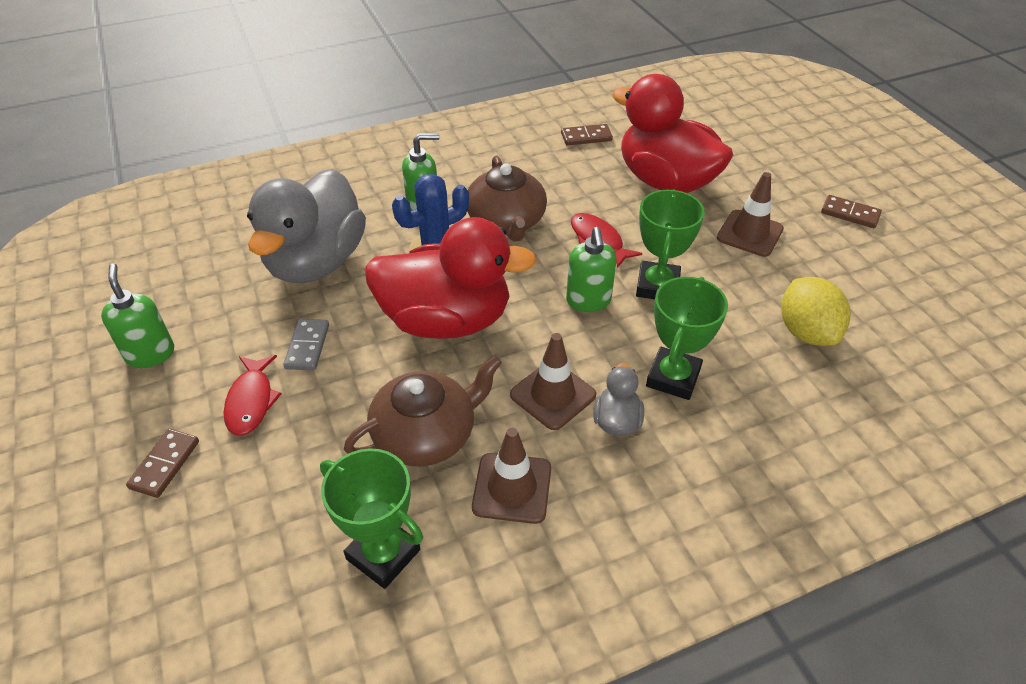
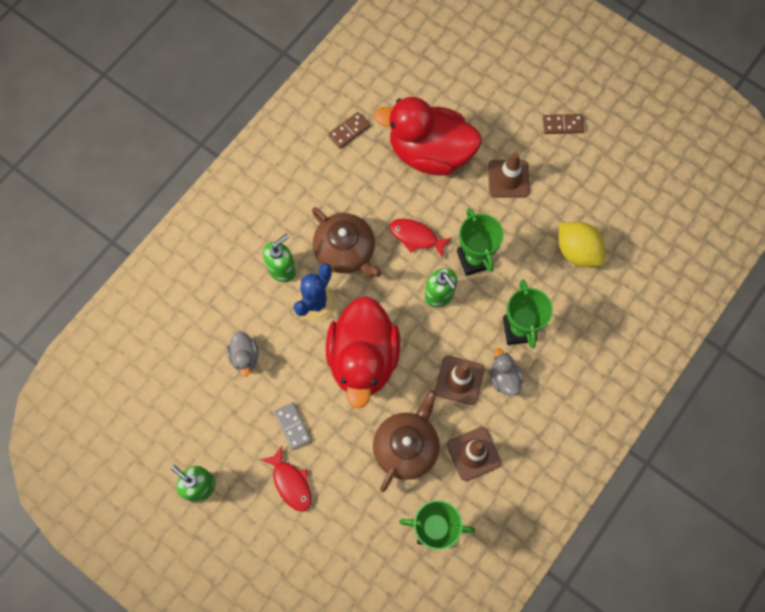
camera: 30 degrees left, 25 degrees up
(165, 465) = (277, 549): brown domino -> none
(316, 262) = (245, 357): grey duck -> grey duck, size x0.43
(446, 320) = (363, 359): red duck -> red duck turned 120 degrees clockwise

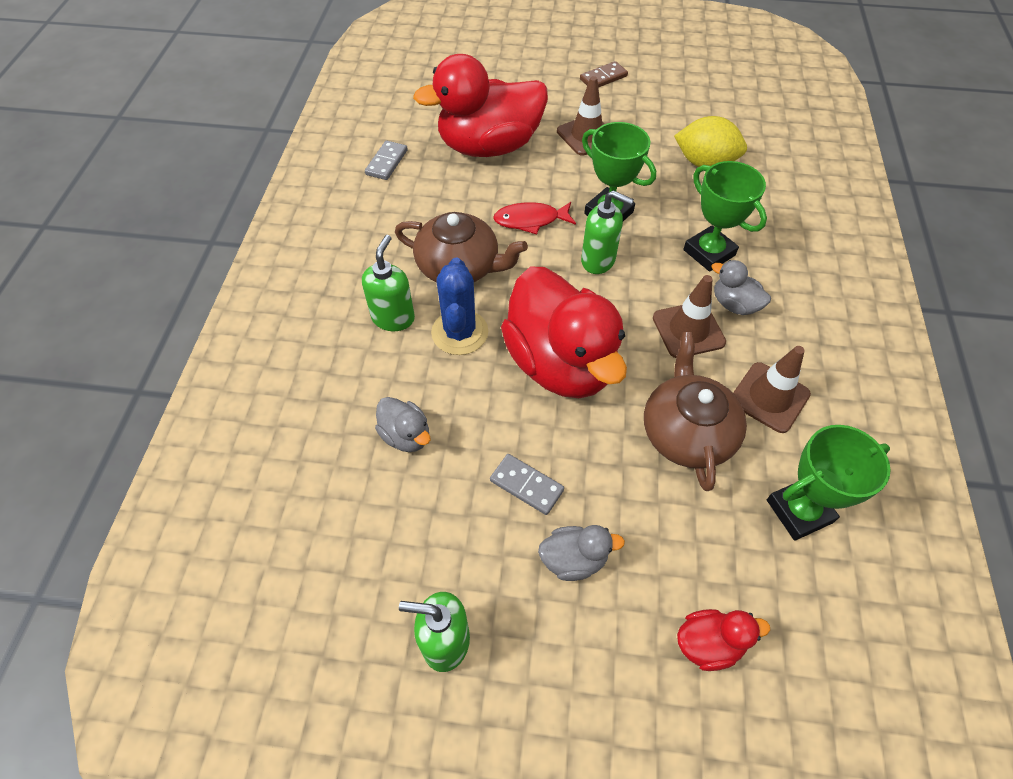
camera: 30 degrees left, 15 degrees down
(291, 483) = (574, 559): red fish -> grey duck
(329, 566) = (708, 644): none -> red duck
(349, 131) = (387, 162): brown domino -> grey domino

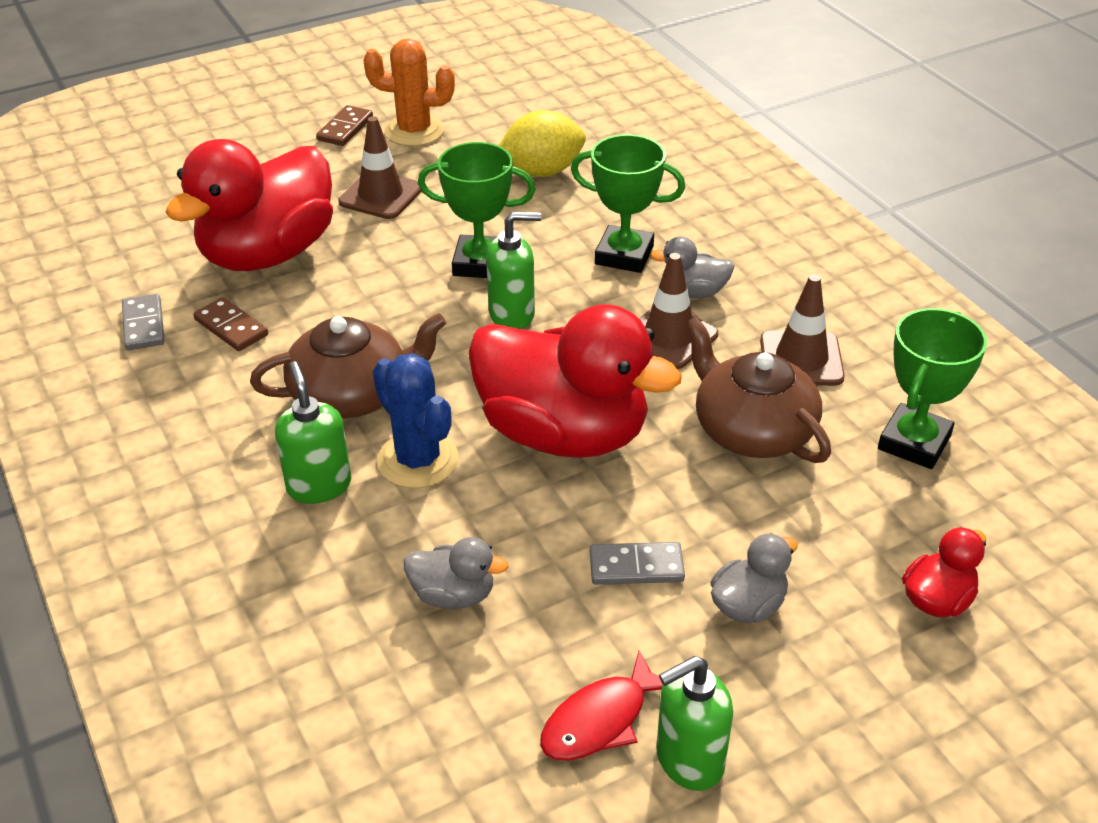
camera: 35 degrees left, 15 degrees down
(430, 187) = (231, 327): none -> brown domino
(530, 220) = (395, 309): red fish -> red fish (600, 720)
(645, 97) = (414, 131): none -> orange cactus

